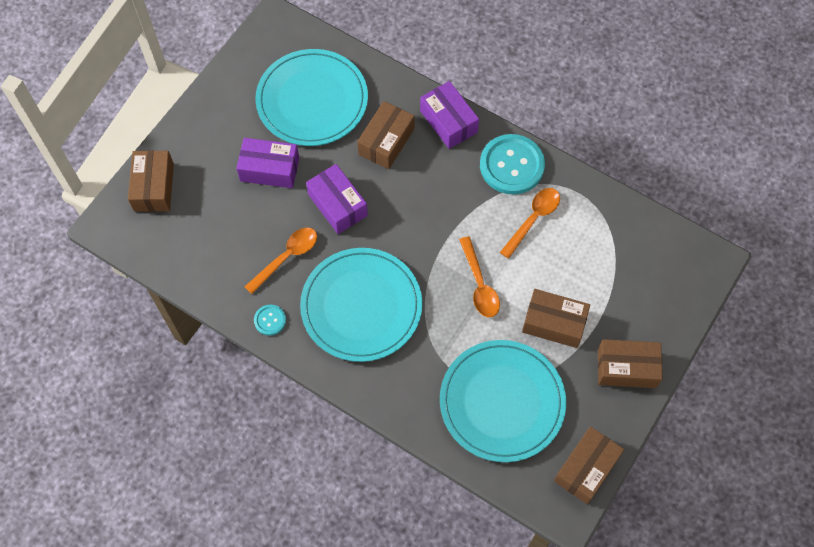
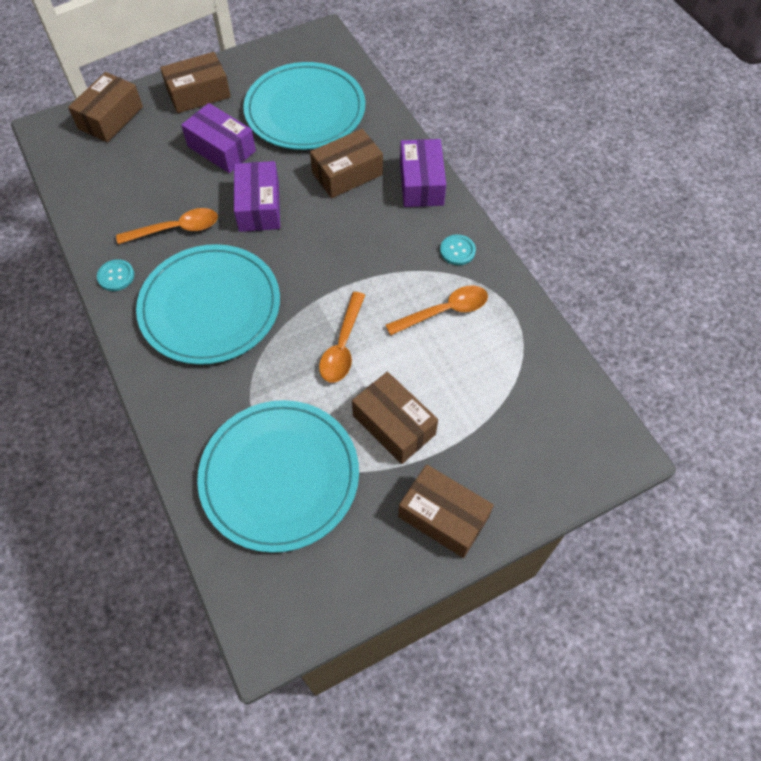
camera: 30 degrees right, 5 degrees down
(511, 165) = (457, 251): turquoise button -> turquoise button, size x0.46
(586, 468) = (320, 603): brown box -> brown box (198, 93)

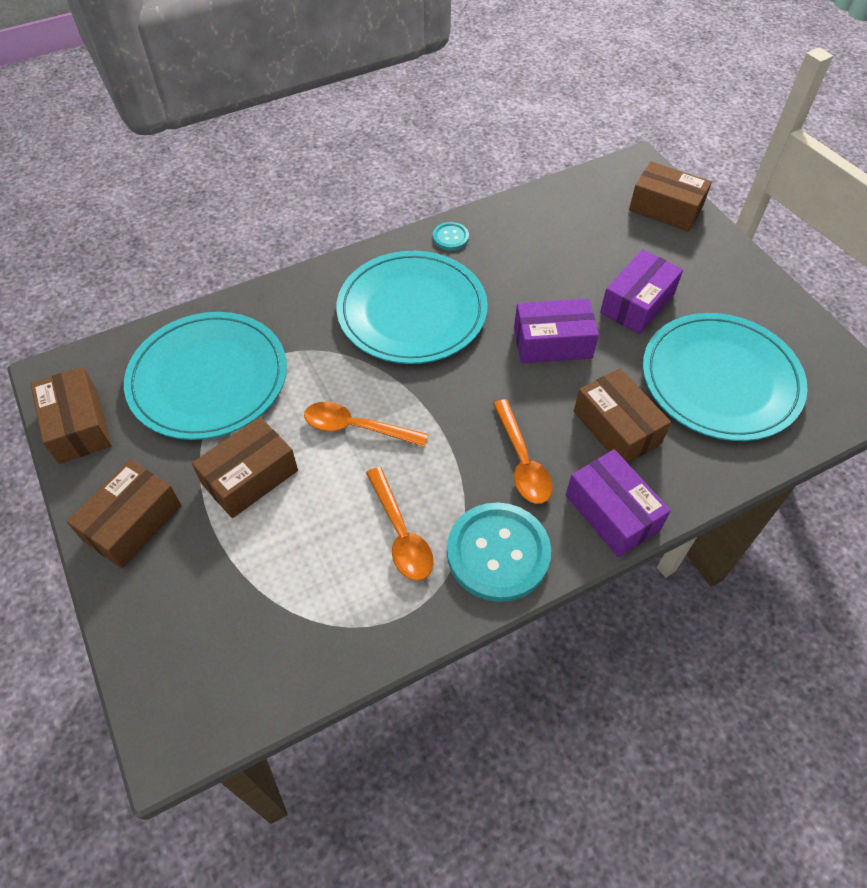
camera: 90 degrees right, 5 degrees down
(176, 229) = (513, 275): orange spoon -> orange spoon (522, 461)
(198, 93) = (723, 276): brown box -> brown box (78, 426)
(421, 183) = (612, 512): purple box -> purple box turned 60 degrees clockwise
(457, 251) = (498, 553): turquoise button -> turquoise button, size x2.15

